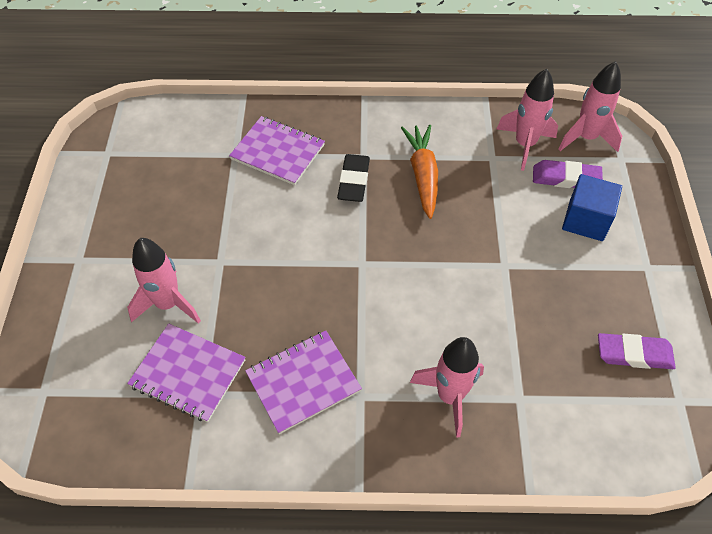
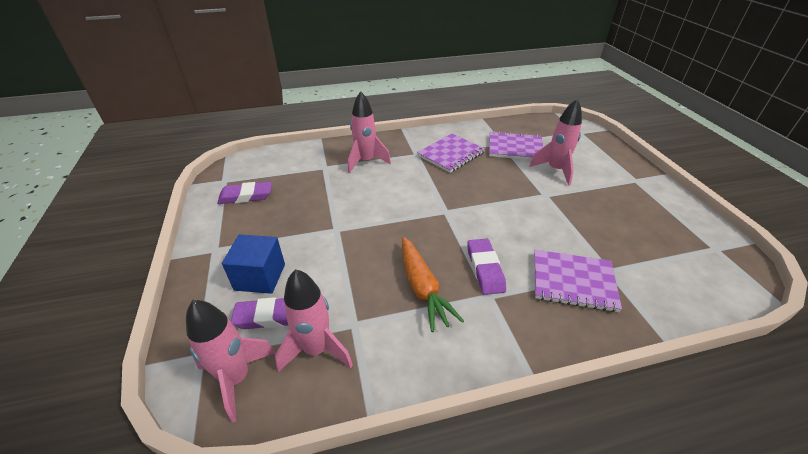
camera: 165 degrees right, 15 degrees down
(354, 181) = (485, 269): black eraser -> purple eraser

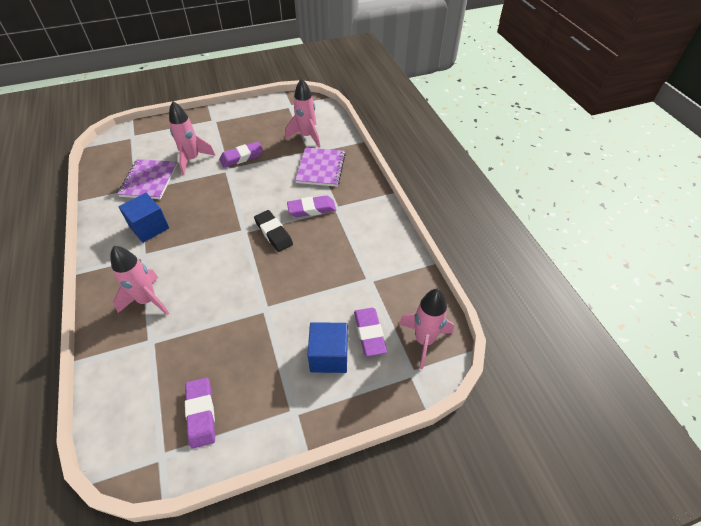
camera: 95 degrees left, 10 degrees up
(316, 349) = (393, 298): pink rocket -> pink rocket (306, 136)
(423, 288) = (333, 243): orange carrot -> none
(441, 234) = (273, 233): none -> black eraser
(451, 154) = (149, 227): purple notebook -> blue cube
(572, 205) = (241, 157): none -> purple eraser

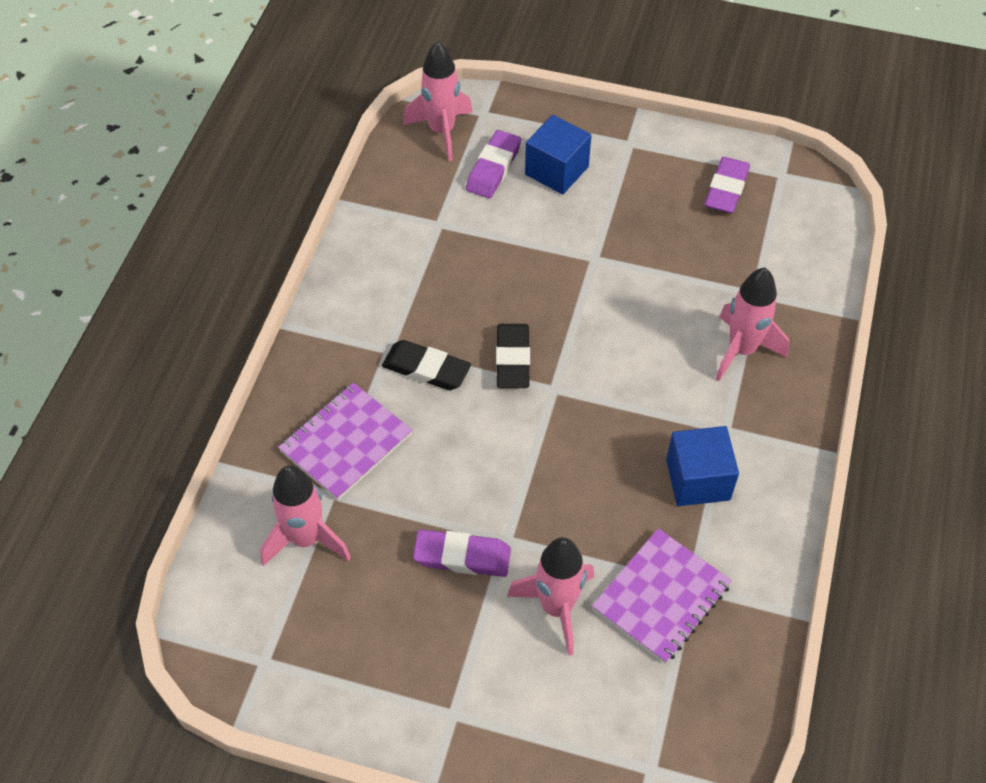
camera: 145 degrees left, 5 degrees up
(311, 209) = (426, 369): purple eraser -> black eraser

